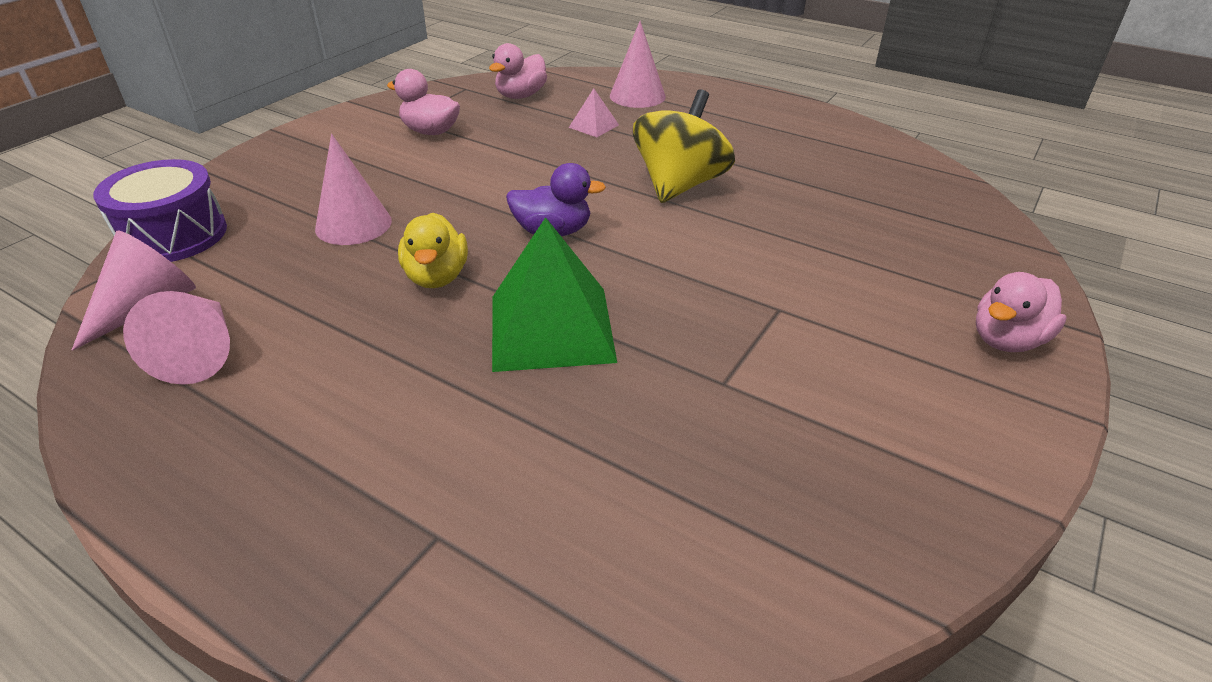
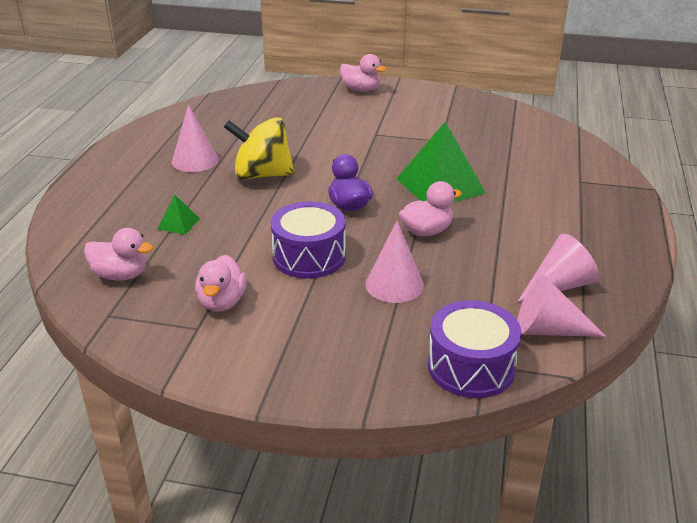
camera: 110 degrees left, 5 degrees down
(437, 277) = (426, 231): yellow duck -> pink duck
(462, 184) = (309, 256): none -> purple drum
(593, 126) = (178, 223): pink pyramid -> green pyramid
(637, 96) = (106, 215): pink cone -> pink cone (195, 160)

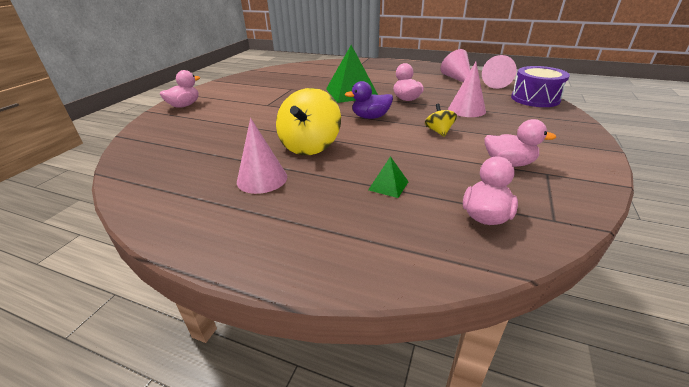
camera: 80 degrees left, 0 degrees up
(309, 256) = (439, 131): purple drum -> yellow spinning top

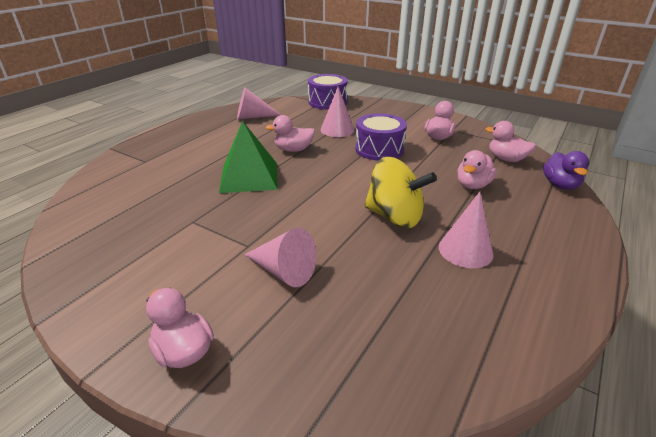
camera: 80 degrees left, 0 degrees up
(370, 117) = (333, 175): purple duck -> purple duck (560, 185)
(388, 185) = (472, 185): green pyramid -> pink duck
(439, 131) = (379, 149): yellow spinning top -> purple drum
(495, 83) = (281, 106): pink cone -> pink cone (283, 271)

